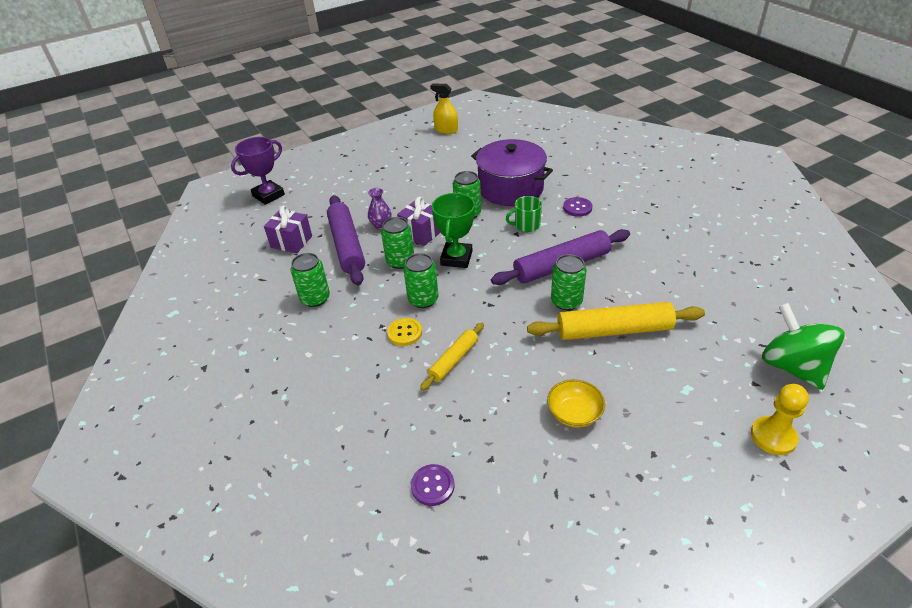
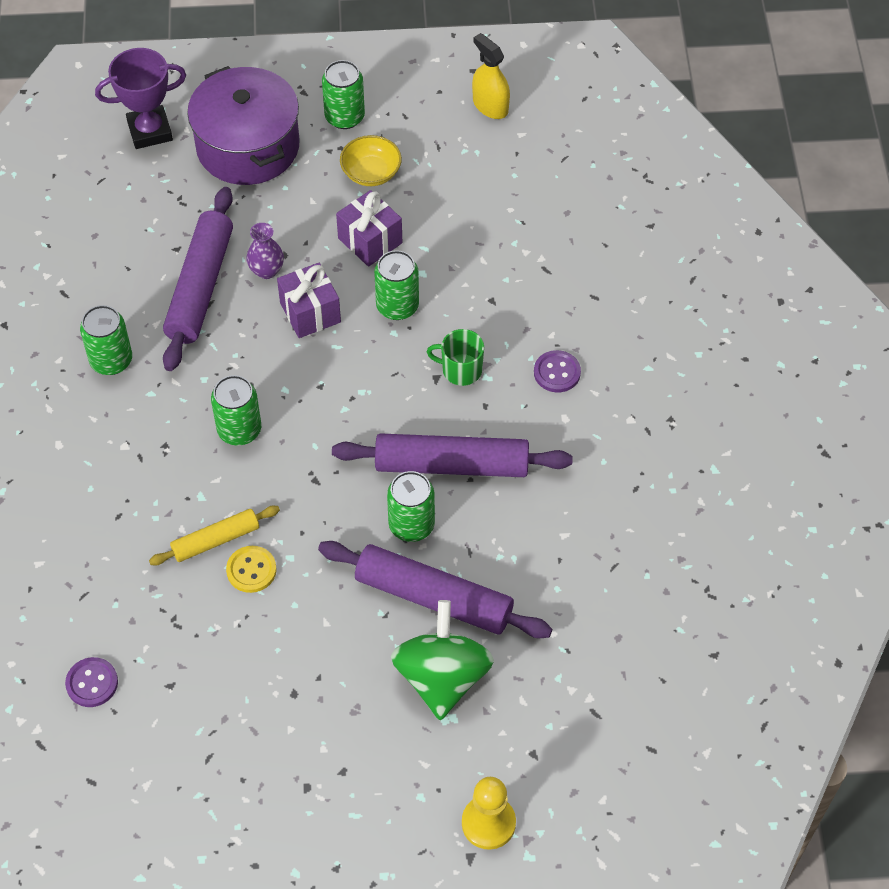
camera: 25 degrees right, 15 degrees up
(291, 242) = (134, 242): purple gift -> purple gift (370, 241)
(400, 261) = (251, 350): green can -> green can (344, 117)
(404, 333) = (185, 470): yellow button -> yellow button (251, 570)
(456, 258) = (326, 382): green trophy -> none
(510, 188) = (493, 286): purple pot -> purple pot (248, 146)
(574, 413) = (298, 680): yellow bowl -> yellow bowl (371, 172)
(614, 330) = (433, 598): yellow rolling pin -> purple rolling pin
(792, 367) = (599, 758): green spinning top -> green spinning top (442, 677)

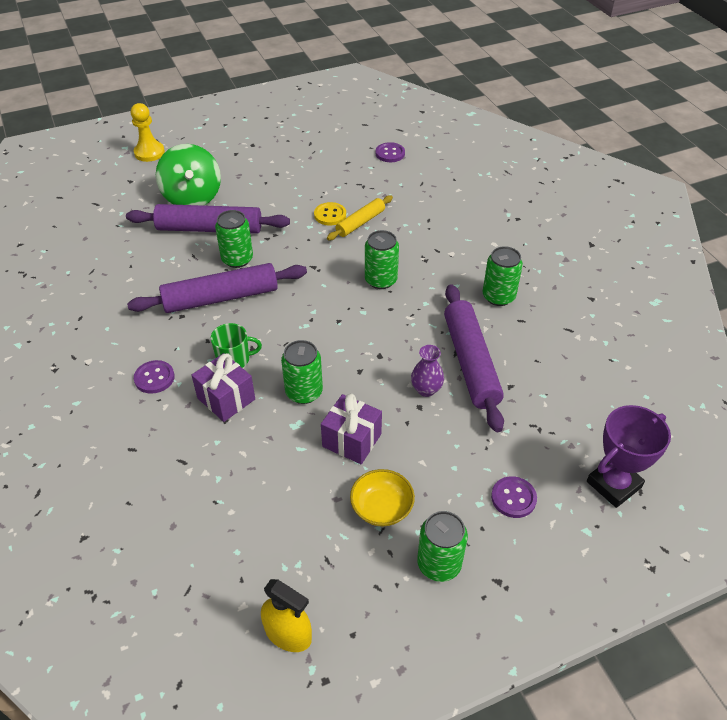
camera: 160 degrees right, 10 degrees down
(248, 146) = (513, 498): purple pot -> purple button
(310, 312) = (373, 368): purple gift -> purple gift (226, 399)

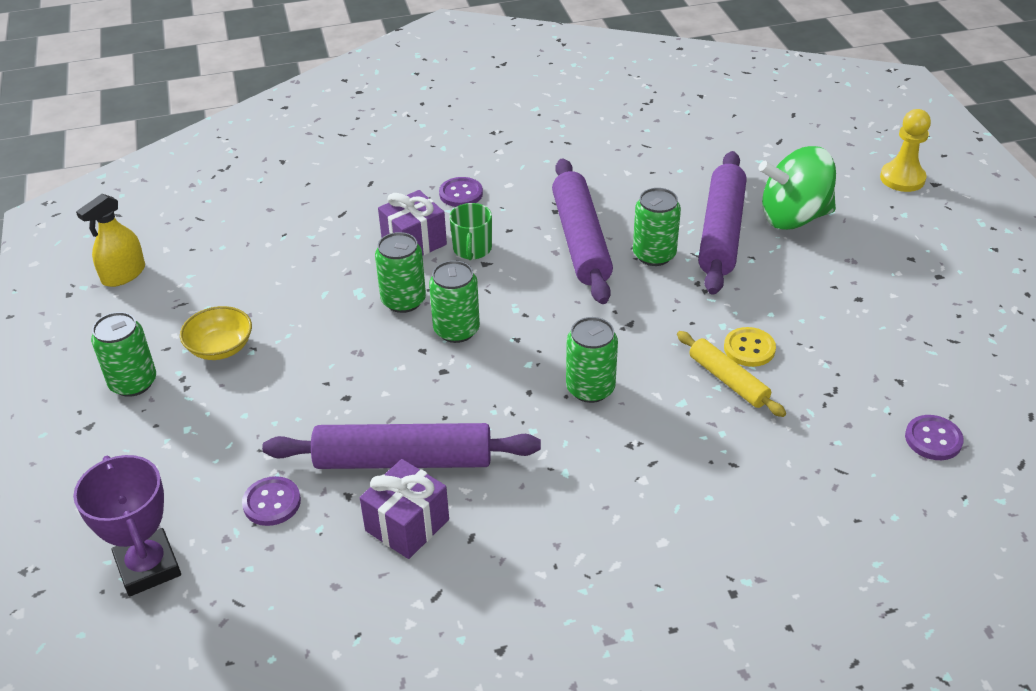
camera: 100 degrees right, 5 degrees down
(352, 440) = (319, 333): purple gift -> purple gift (407, 525)
(426, 389) = (371, 407): purple vase -> none
(498, 296) = (529, 519): green can -> green can (456, 330)
(513, 498) = (178, 460): purple button -> purple button (272, 503)

